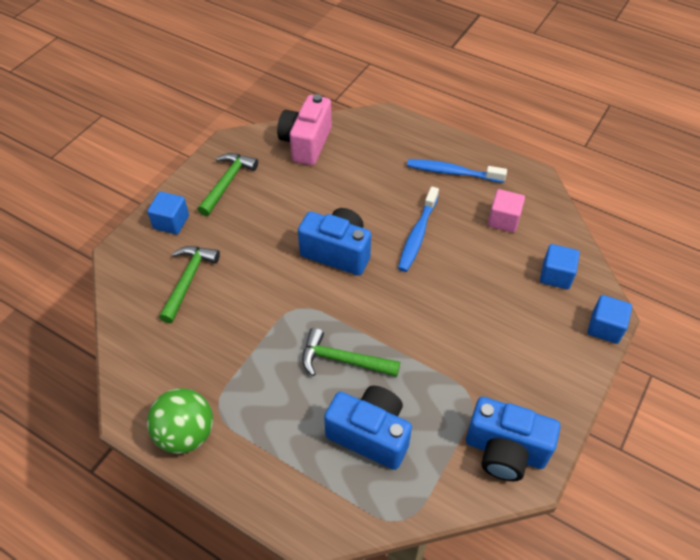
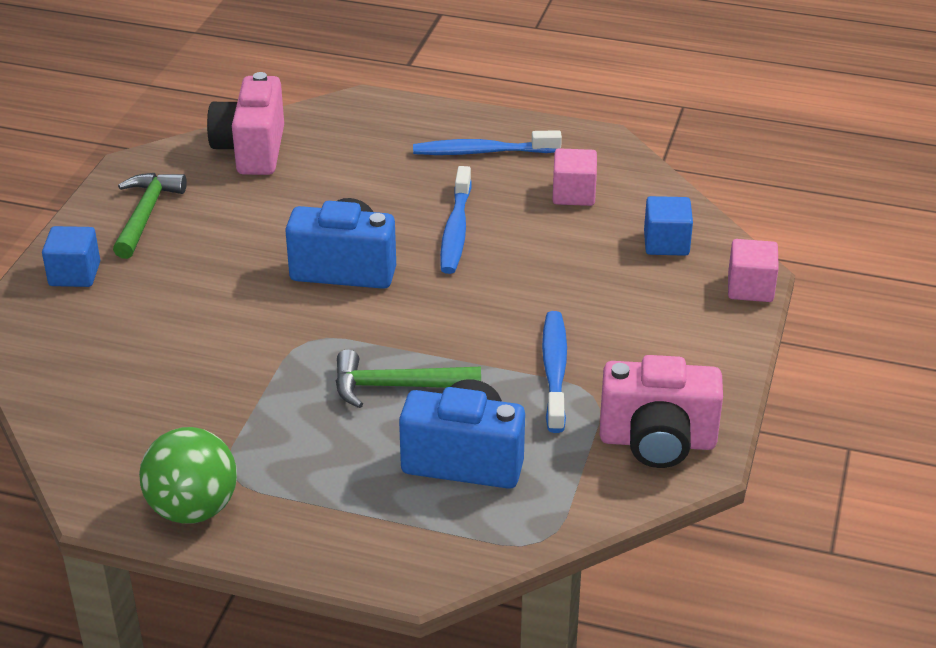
camera: 15 degrees left, 15 degrees down
(188, 280) = (129, 337): green hammer -> none
(451, 370) = (554, 370): none -> blue toothbrush
(505, 451) = (657, 441): blue camera -> pink camera
(605, 327) = (750, 288): blue cube -> pink cube

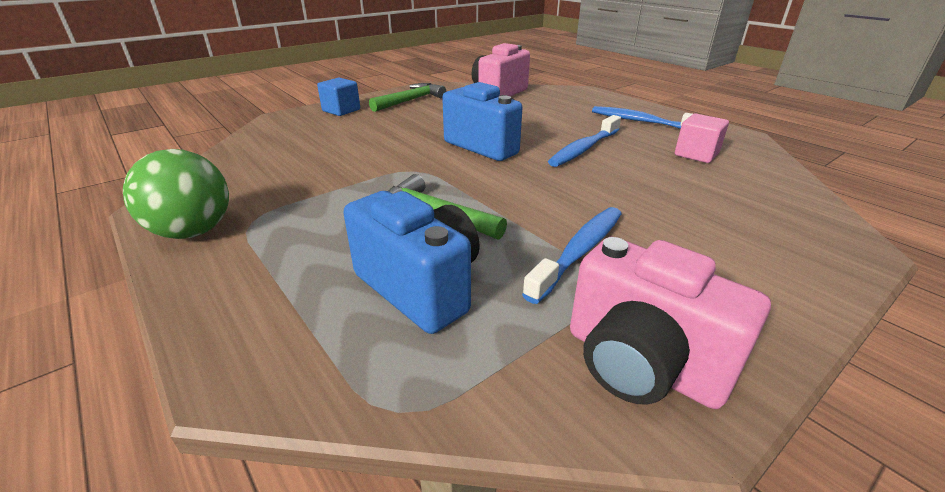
camera: 35 degrees right, 5 degrees down
(666, 243) = (765, 201): blue cube -> none
(750, 288) = (851, 259): pink cube -> none

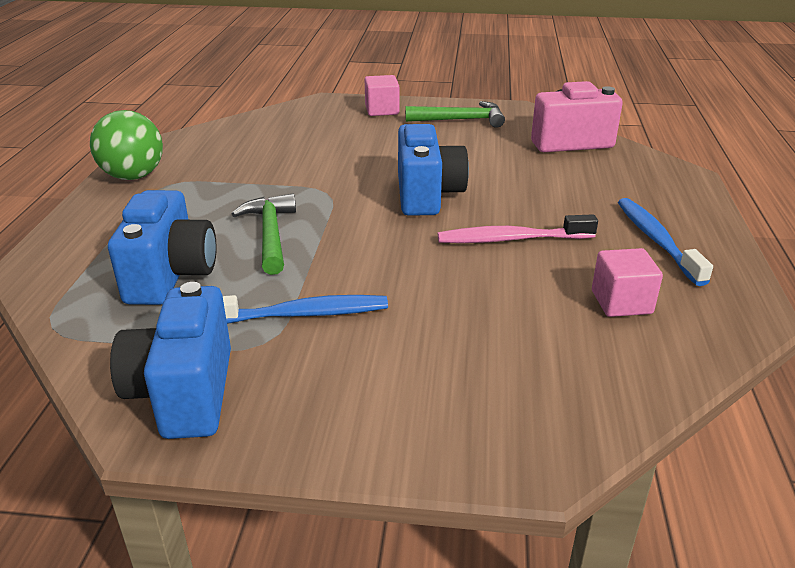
camera: 45 degrees right, 0 degrees up
(341, 110) = (382, 110): blue cube -> pink cube
(584, 149) = (511, 239): blue toothbrush -> pink toothbrush
(641, 363) = (184, 393): pink camera -> blue camera

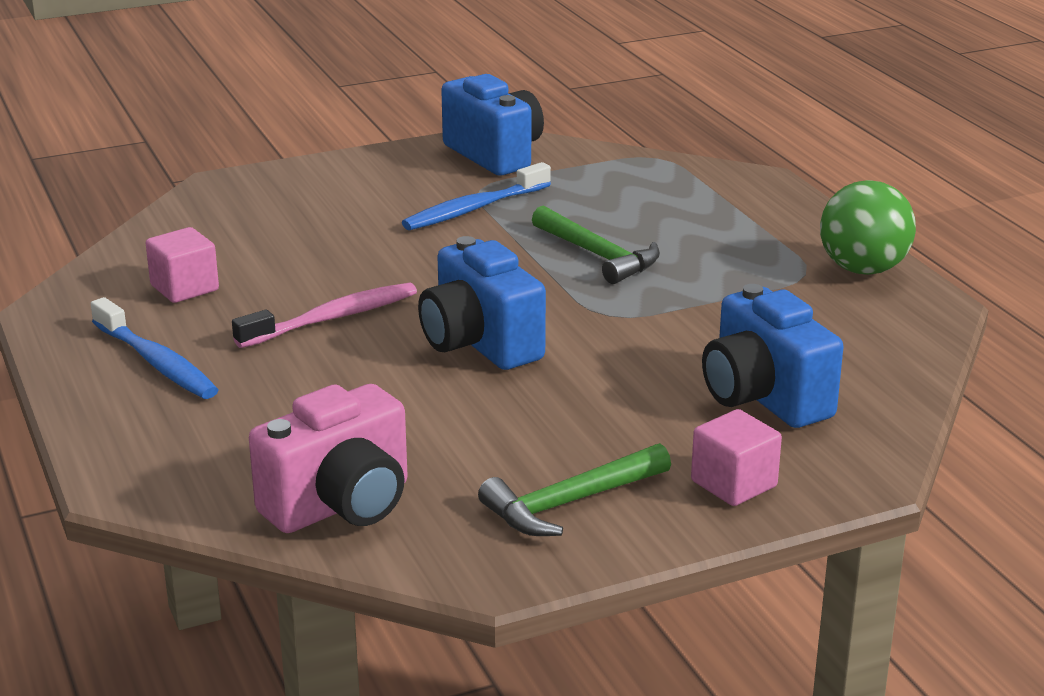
camera: 150 degrees right, 5 degrees down
(171, 276) = (629, 203): blue camera -> blue camera (763, 398)

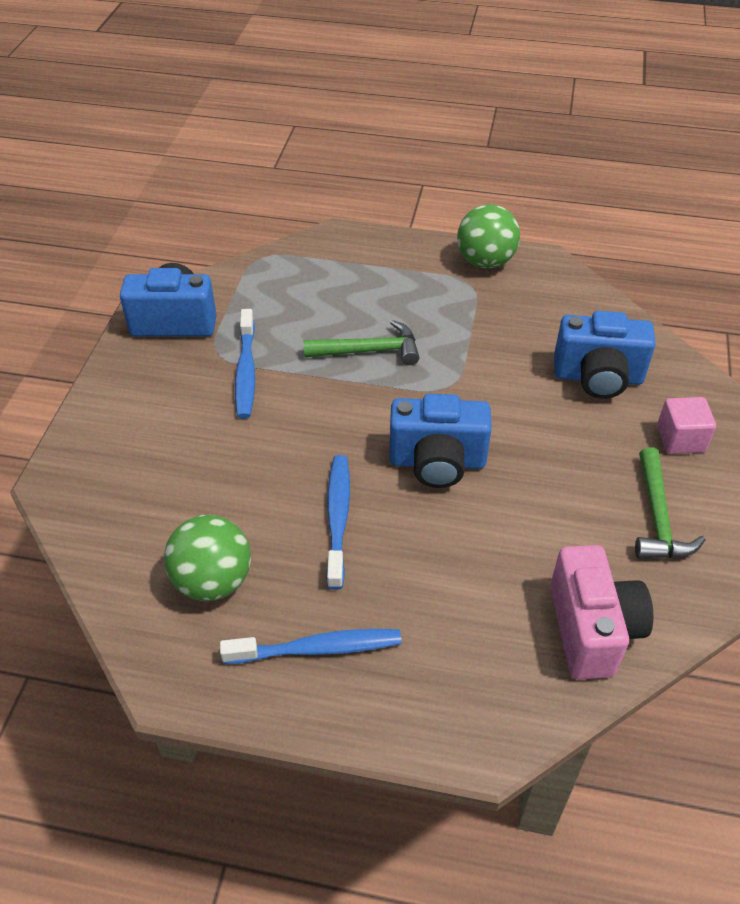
camera: 55 degrees left, 20 degrees up
(184, 288) = (213, 581): pink cube -> green ball
(332, 318) = (338, 518): pink toothbrush -> blue toothbrush

